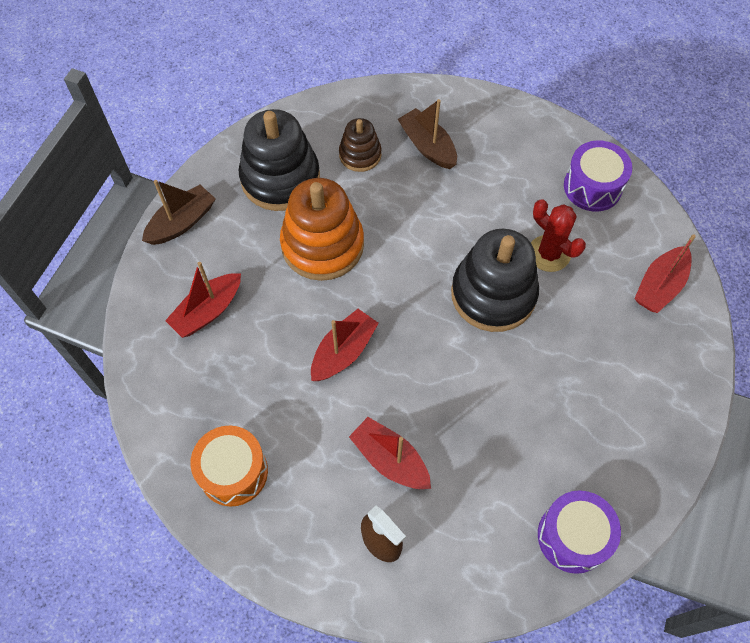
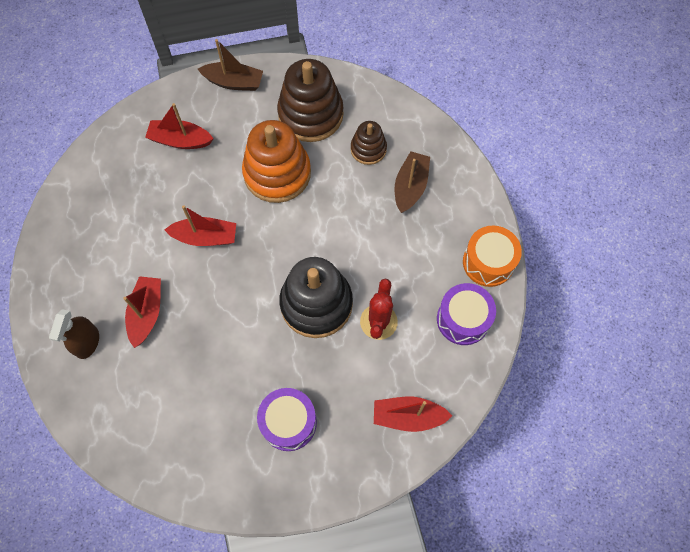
camera: 55 degrees right, 5 degrees up
(233, 472) = (81, 228): orange drum -> orange drum (488, 262)
(280, 178) = (310, 114): black stacking toy -> brown stacking toy
(573, 536) = (163, 462): purple drum -> purple drum (288, 422)

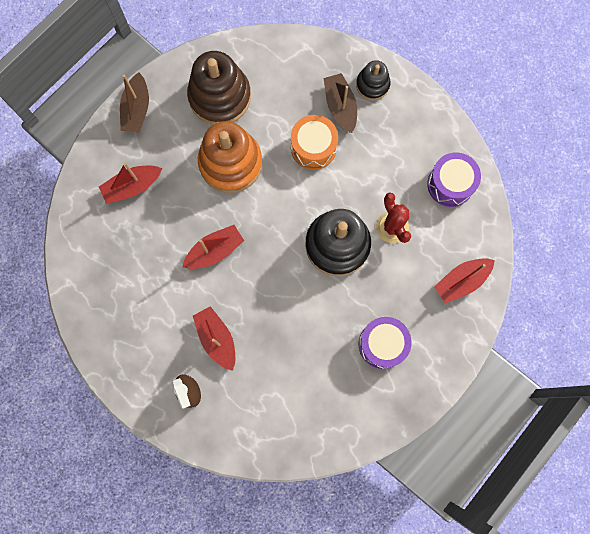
camera: 35 degrees left, 10 degrees up
(234, 82) = (136, 109): brown boat -> brown boat turned 120 degrees clockwise
(368, 149) = (286, 96): brown stacking toy -> none
(454, 186) = (372, 85): none -> black stacking toy
(488, 262) = (438, 128): orange drum -> orange drum (313, 147)

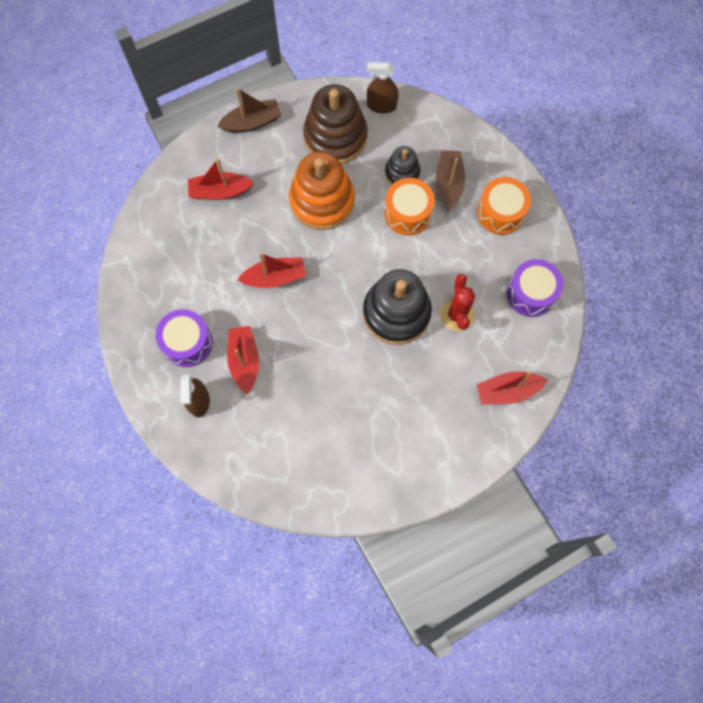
camera: 20 degrees right, 5 degrees down
(136, 109) = (252, 122): brown boat -> brown boat turned 135 degrees counterclockwise
(251, 52) = (381, 105): none -> brown spray bottle
(372, 85) = (488, 174): black stacking toy -> black stacking toy (402, 172)
(382, 344) = (405, 424): purple drum -> purple drum (187, 343)
(397, 118) = (500, 212): none -> orange drum

